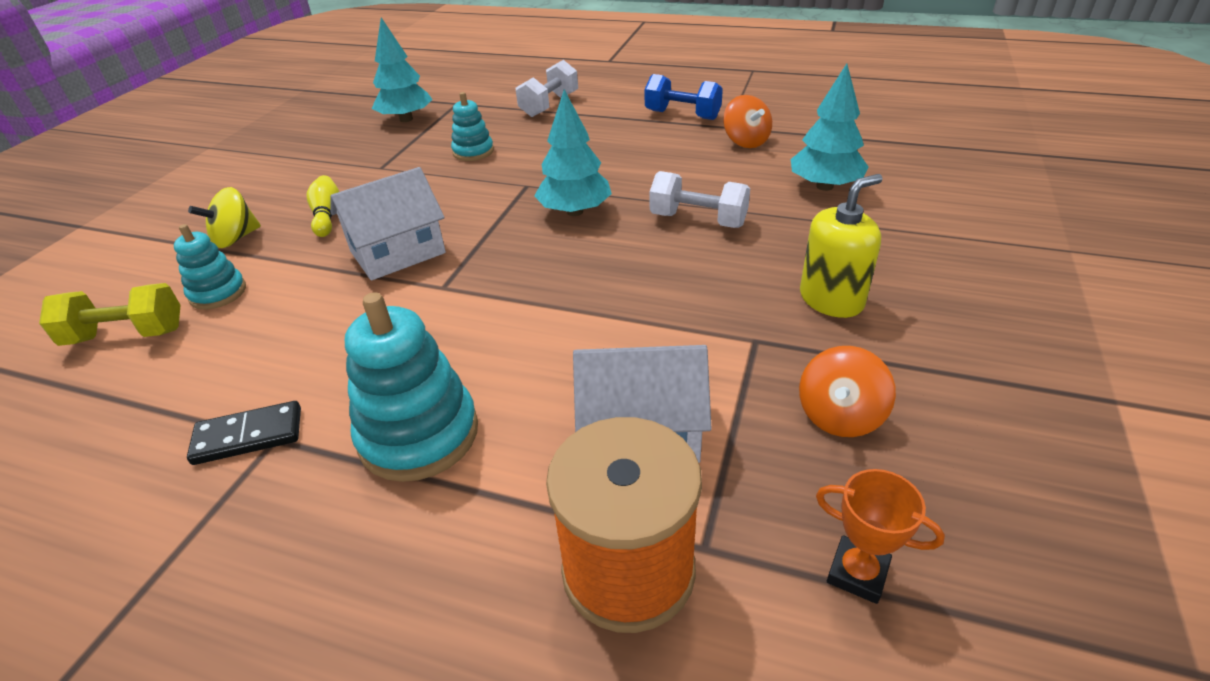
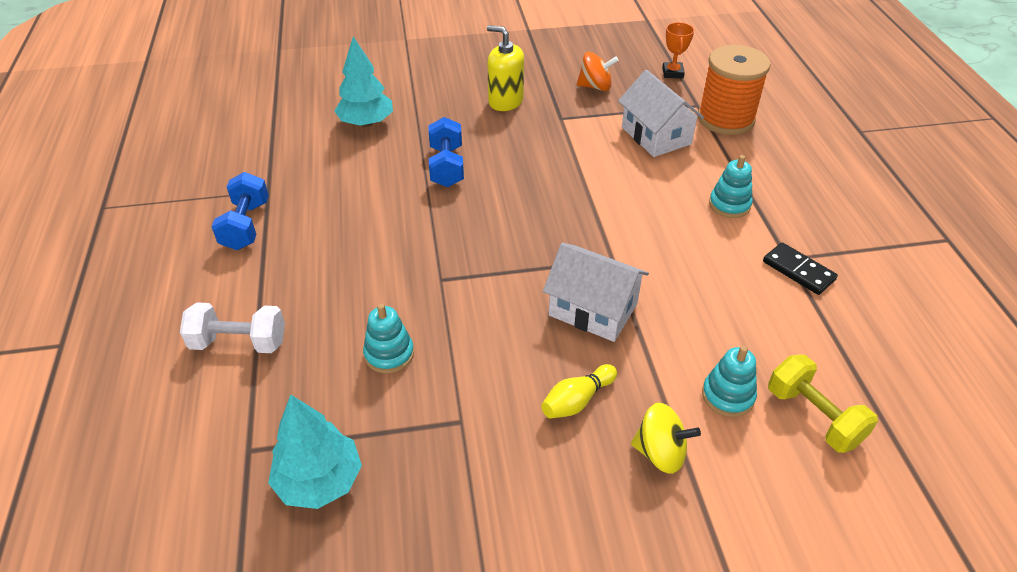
camera: 120 degrees left, 5 degrees up
(419, 434) = (729, 205): turquoise stacking toy -> turquoise stacking toy, size x0.58
(574, 211) = (469, 231): turquoise tree -> none
(698, 220) = (446, 167): white dumbbell -> blue dumbbell
(745, 141) = (298, 173): orange spinning top -> none

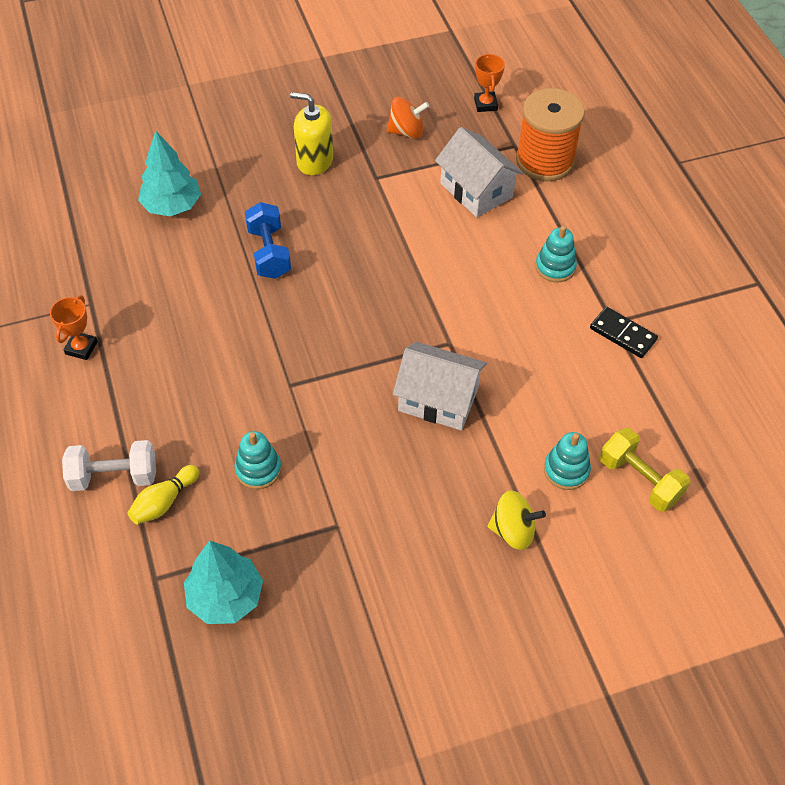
camera: 10 degrees left, 10 degrees up
(246, 226) = (81, 348): blue dumbbell -> orange trophy
(577, 400) = (436, 492): yellow bowling pin -> yellow bowling pin (164, 502)

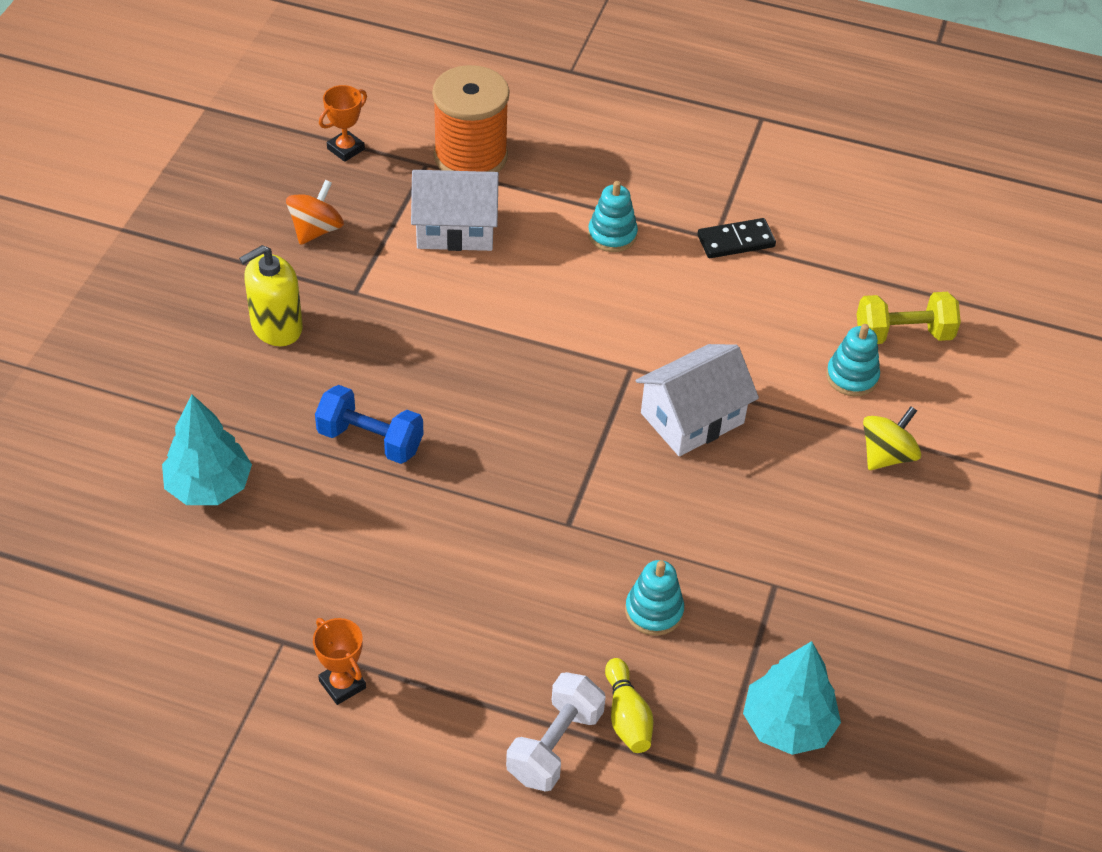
camera: 55 degrees left, 5 degrees down
(485, 104) = (346, 149): orange trophy -> orange trophy turned 75 degrees counterclockwise

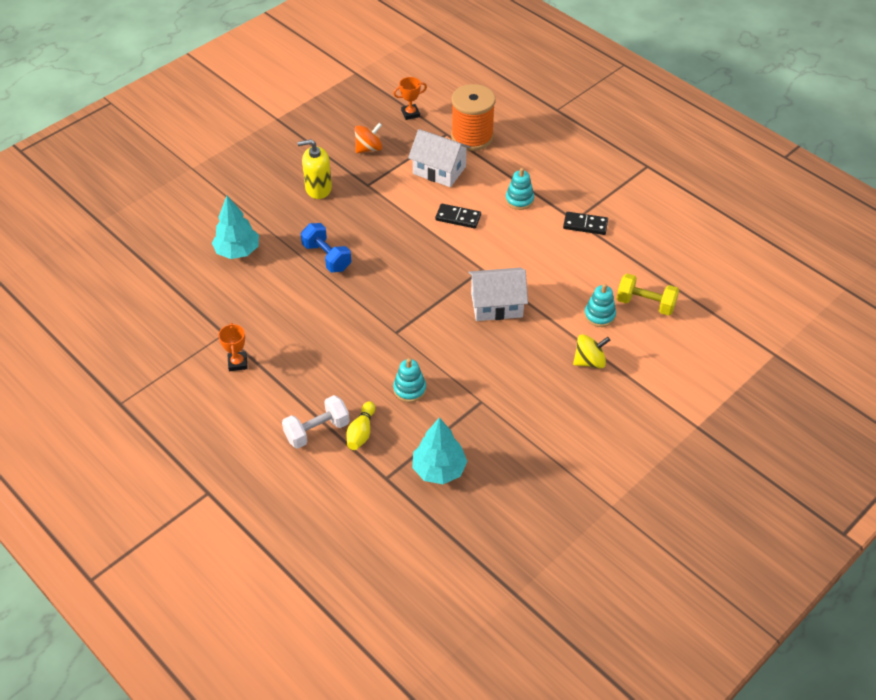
camera: 30 degrees right, 0 degrees up
(537, 297) = (458, 217): none -> black domino

